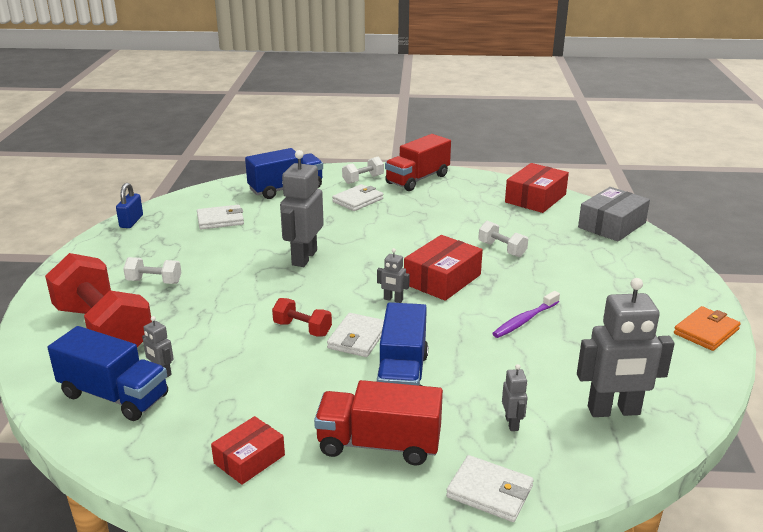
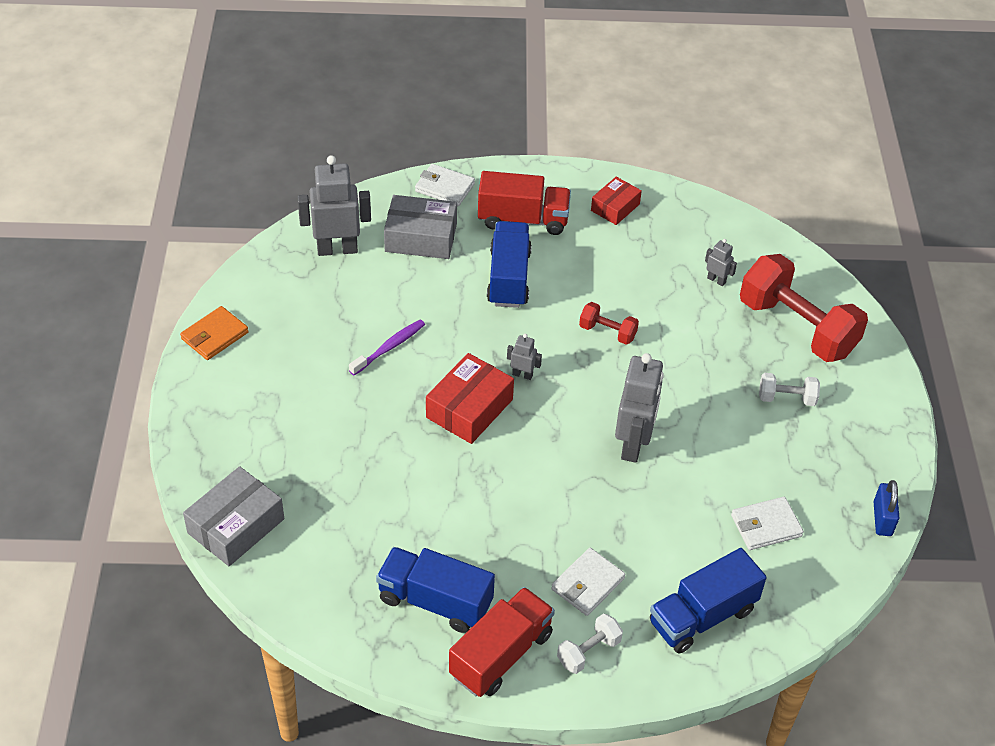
camera: 175 degrees right, 20 degrees up
(114, 396) = (743, 257): blue truck -> blue truck (435, 601)
(357, 338) = (552, 321): white wallet -> none
(502, 249) = (394, 467): white dumbbell -> none
(512, 423) = (421, 237): grey robot -> grey box
(535, 198) = (324, 597): red box -> none

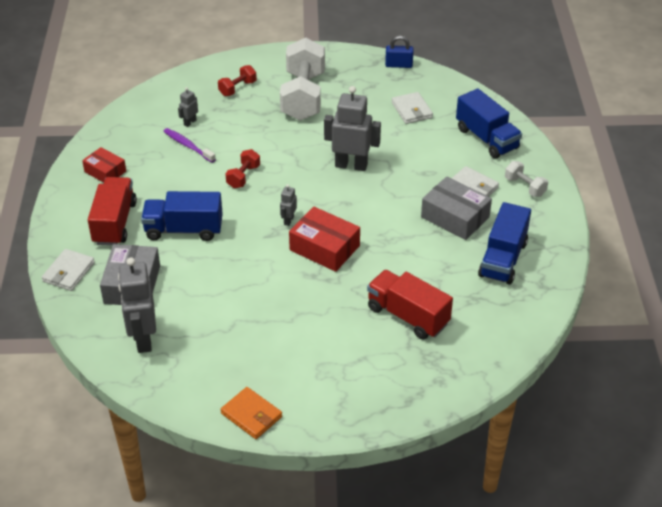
camera: 90 degrees left, 5 degrees down
(236, 526) = (458, 376): grey box -> grey box (455, 217)
(389, 348) = (263, 297): purple toothbrush -> purple toothbrush (188, 146)
(501, 655) = (537, 226): red truck -> red truck (408, 316)
(786, 398) = (303, 96): white dumbbell -> white dumbbell, size x2.21
(797, 328) = (237, 88): red dumbbell -> red dumbbell, size x0.45

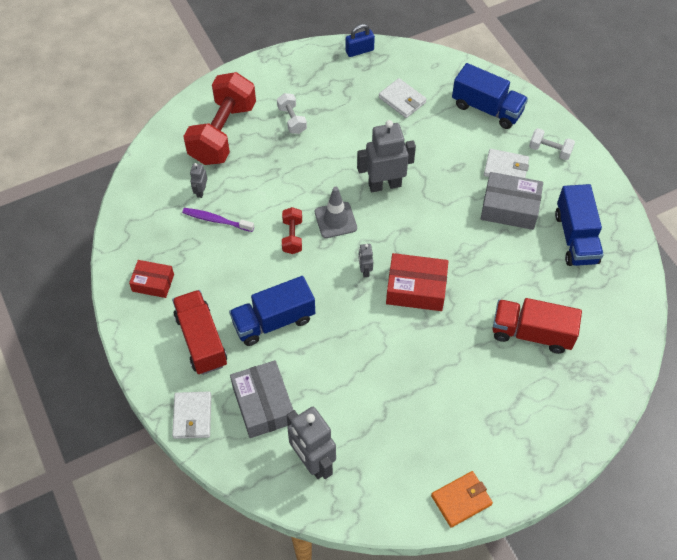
camera: 25 degrees left, 15 degrees up
(237, 88) = (223, 133): red dumbbell -> red dumbbell, size x2.21
(251, 415) = (461, 500): orange wallet -> orange wallet turned 45 degrees counterclockwise
(289, 177) = (335, 220): none -> grey traffic cone
(303, 96) = (292, 120): white dumbbell -> white dumbbell, size x0.45

